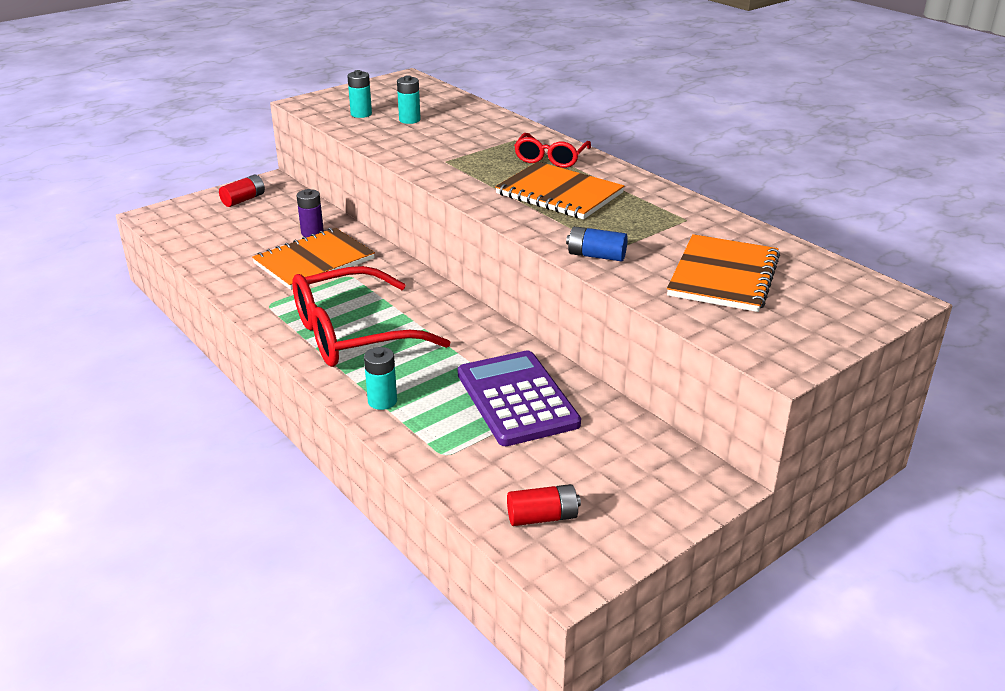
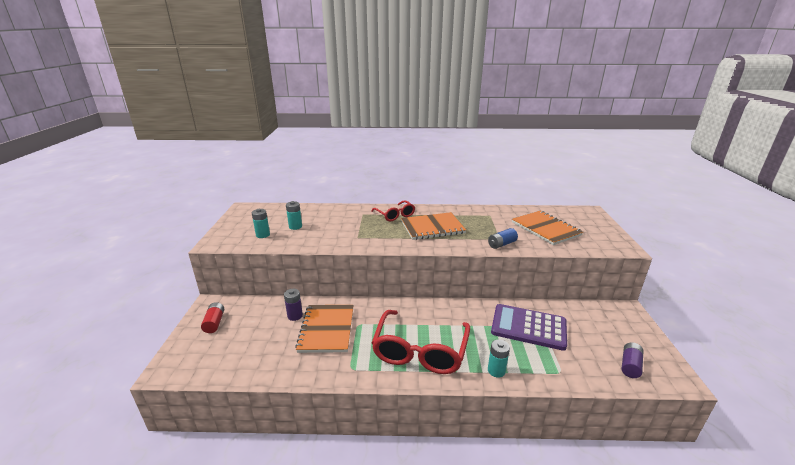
camera: 50 degrees left, 5 degrees down
(542, 517) = (630, 365): red battery -> purple battery

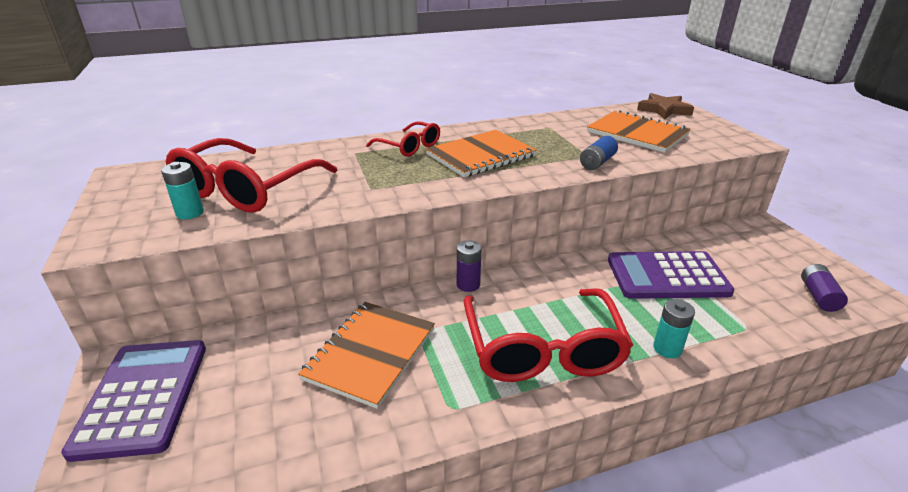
camera: 20 degrees left, 5 degrees up
(214, 323) = (142, 397): red battery -> purple calculator
(295, 226) = (246, 189): turquoise battery -> red glasses
(295, 316) = (300, 345): purple battery -> purple battery (468, 284)
(327, 329) = (371, 354): orange notebook -> orange notebook turned 45 degrees clockwise
(580, 214) = (664, 110): none -> brown star

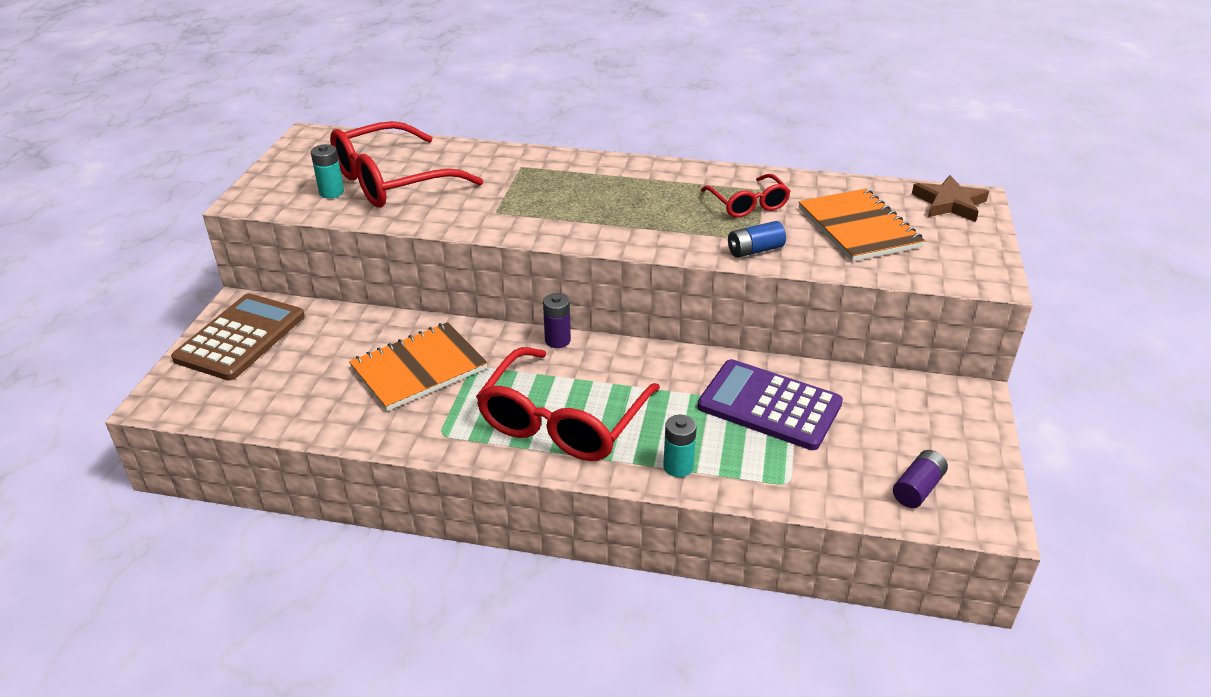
camera: 30 degrees right, 5 degrees up
(142, 397) = (240, 337): purple calculator -> brown calculator
(409, 147) = (580, 174): red glasses -> red glasses (748, 204)
(481, 155) = (640, 205): orange notebook -> none

